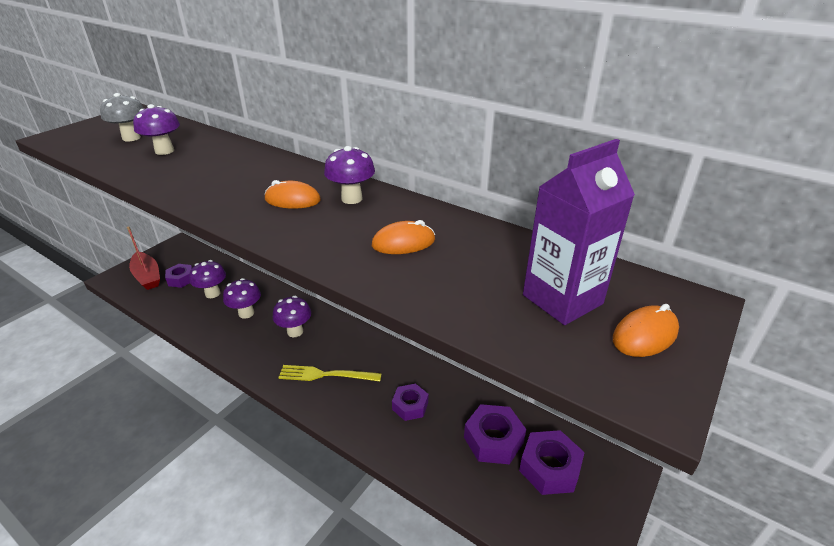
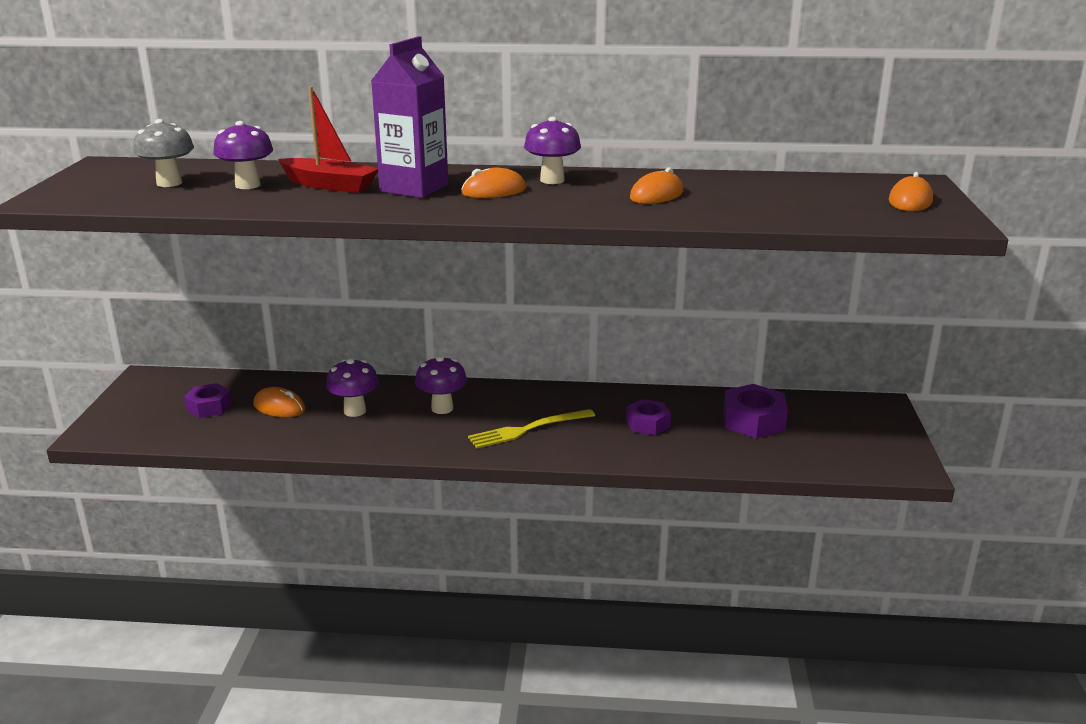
camera: 30 degrees left, 10 degrees down
(147, 276) = (150, 418): red boat -> red boat (329, 185)
(212, 293) = (279, 407): purple mushroom -> orange mouse
(549, 468) = (820, 422): purple nut -> none
(562, 299) = (832, 197): purple carton -> purple carton (414, 188)

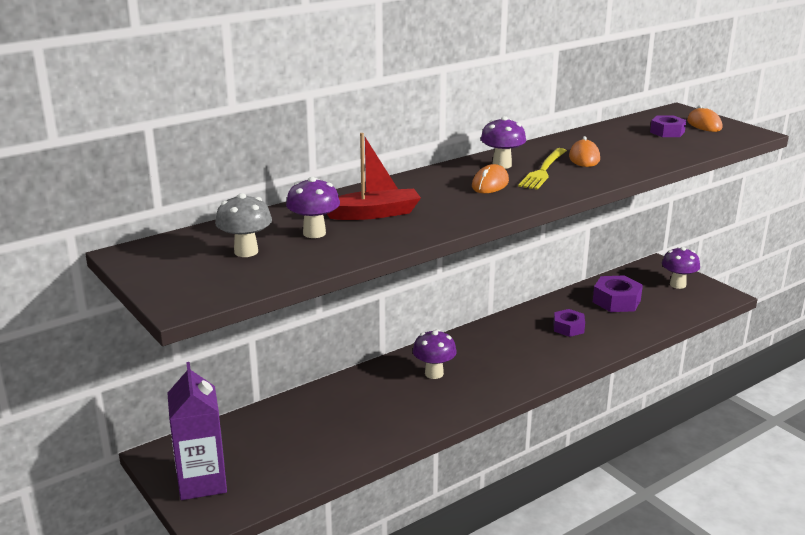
camera: 40 degrees left, 0 degrees up
(209, 407) = (263, 452): purple nut -> purple nut (667, 132)
(279, 407) = (319, 426): orange mouse -> none
(355, 411) = (379, 403): purple mushroom -> purple mushroom (677, 285)
(414, 188) = (436, 198): purple carton -> purple carton (202, 482)
(528, 429) = (510, 363): yellow fork -> yellow fork (543, 170)

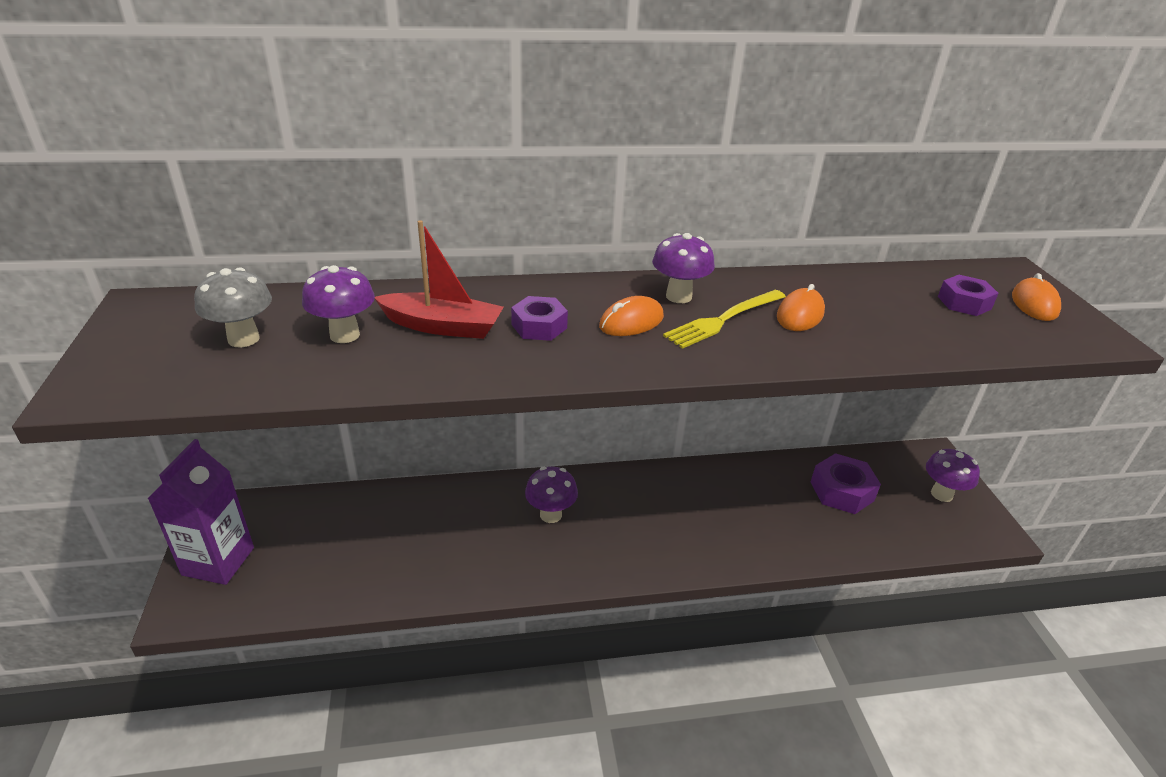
camera: 25 degrees right, 10 degrees up
(568, 328) = (752, 509): purple nut -> purple nut (539, 326)

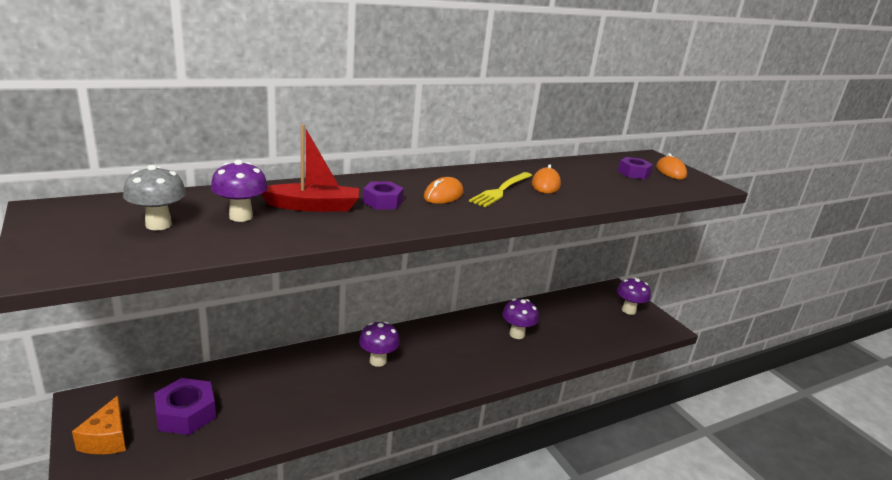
camera: 20 degrees left, 10 degrees down
(218, 561) = (107, 439): purple carton -> orange cheese
(678, 296) = (465, 180): purple mushroom -> purple mushroom (517, 334)
(842, 491) = (569, 317): purple nut -> purple nut (186, 413)

